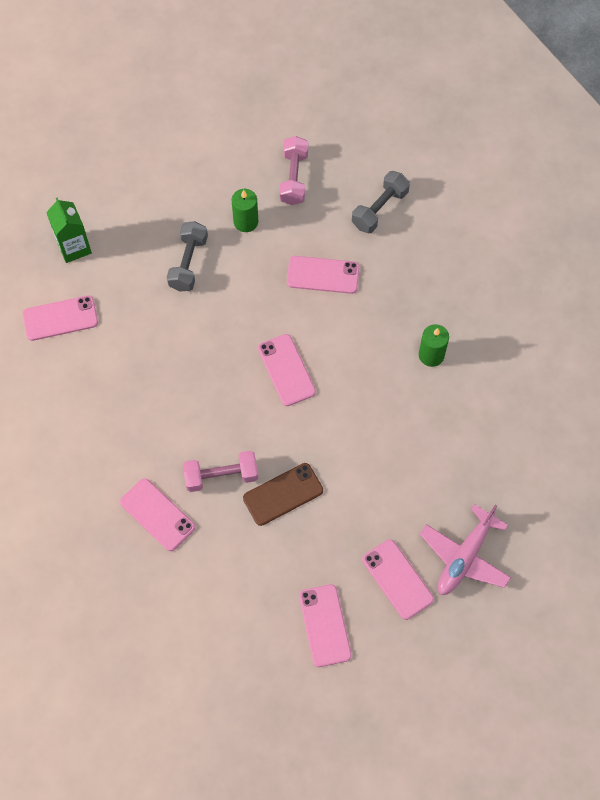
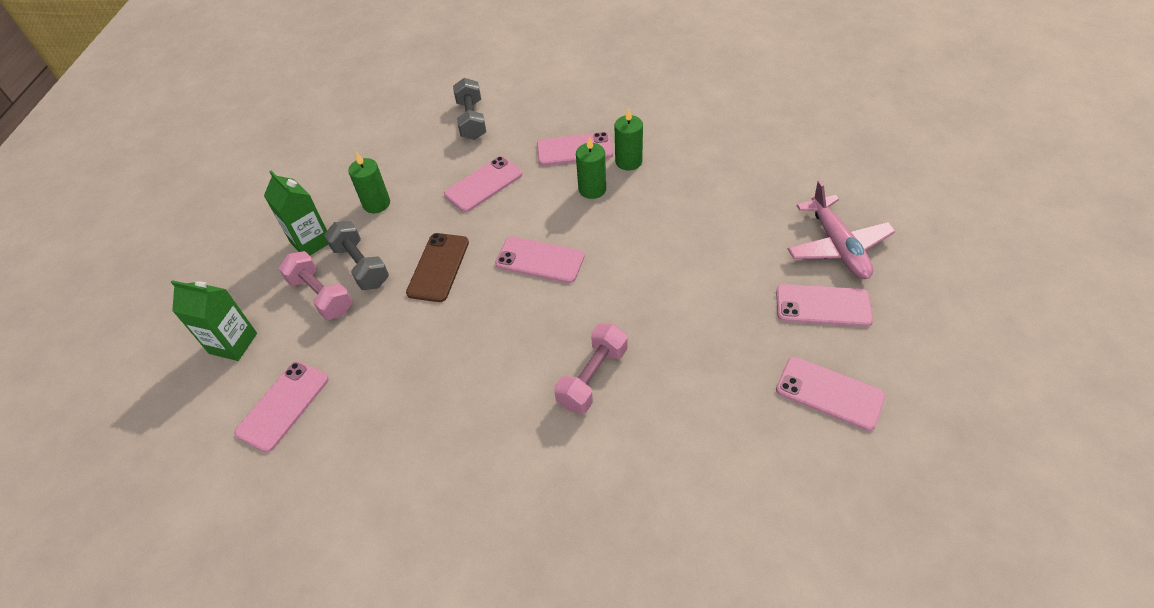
camera: 45 degrees left, 15 degrees down
(157, 514) = (580, 464): pink phone -> pink phone (574, 150)
(180, 213) = (311, 242): none -> green carton
(283, 494) = (659, 339): brown phone -> brown phone (438, 267)
(294, 178) = (381, 152): pink dumbbell -> pink dumbbell (321, 295)
(381, 352) = (592, 189): none -> green candle

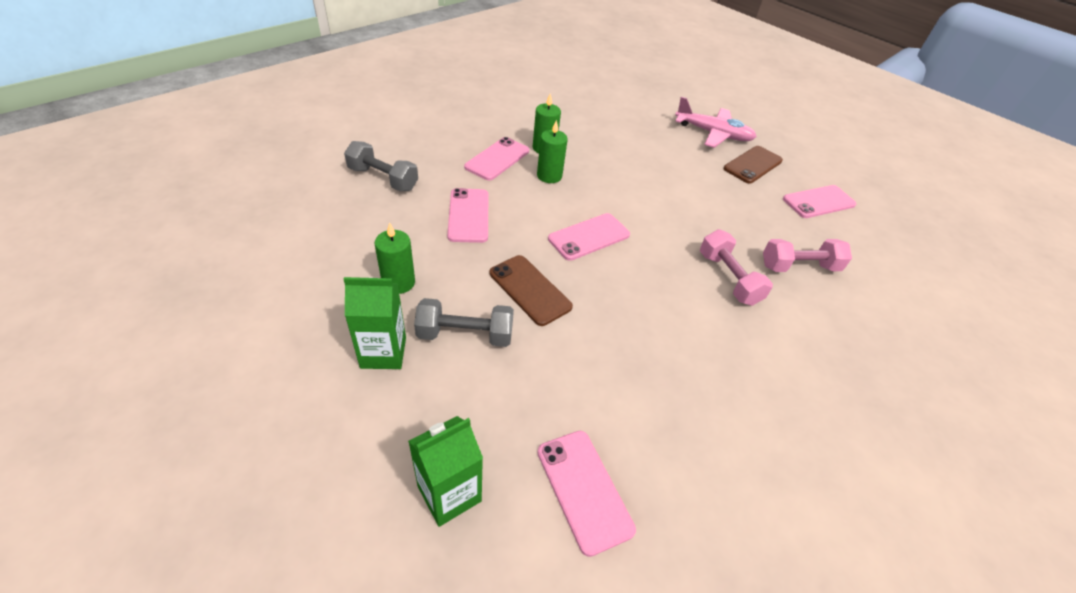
camera: 60 degrees left, 5 degrees down
(321, 295) = (468, 383): pink dumbbell -> pink dumbbell (799, 267)
(823, 305) = (752, 165): pink phone -> brown phone

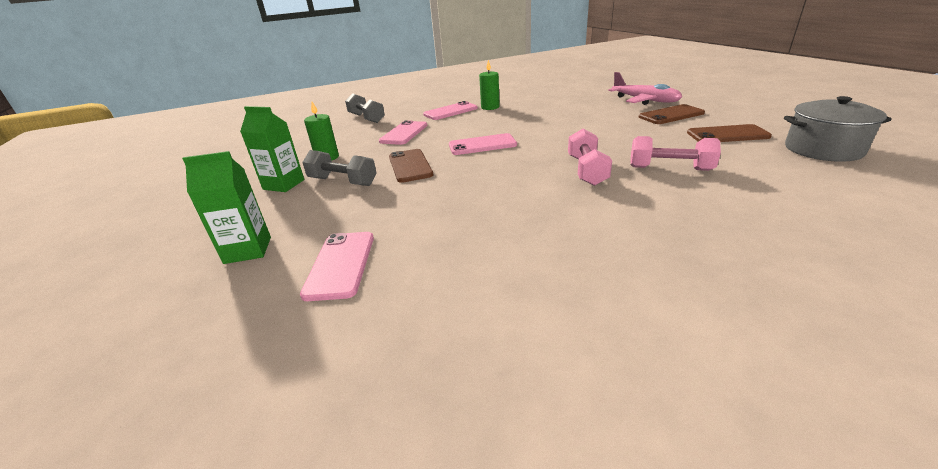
camera: 30 degrees right, 15 degrees down
(549, 176) = (481, 118): green candle -> none
(818, 202) = (727, 135): pink phone -> brown phone
(900, 224) = (823, 149): none -> grey pot

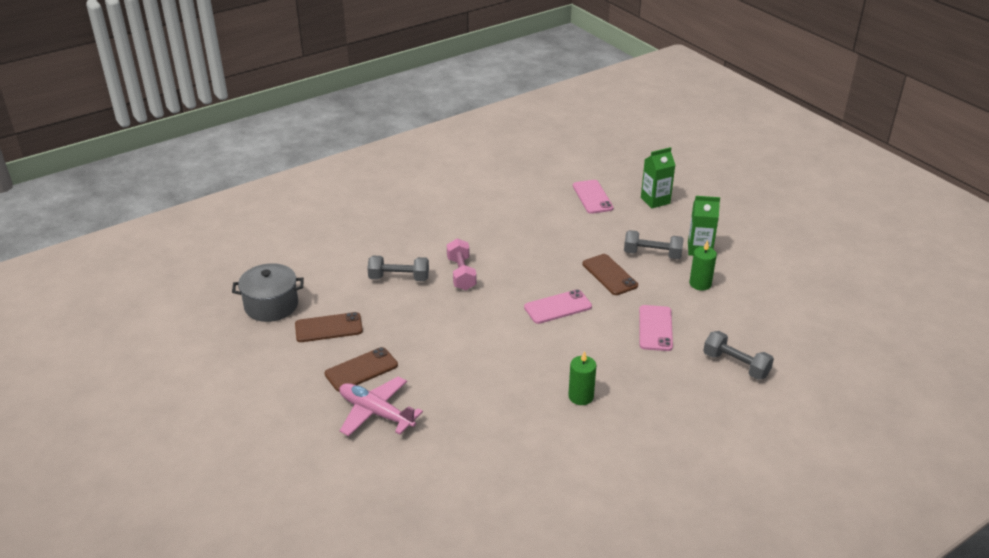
camera: 165 degrees right, 5 degrees up
(450, 111) = (630, 384): pink phone -> none
(670, 168) = (399, 278): pink dumbbell -> grey dumbbell

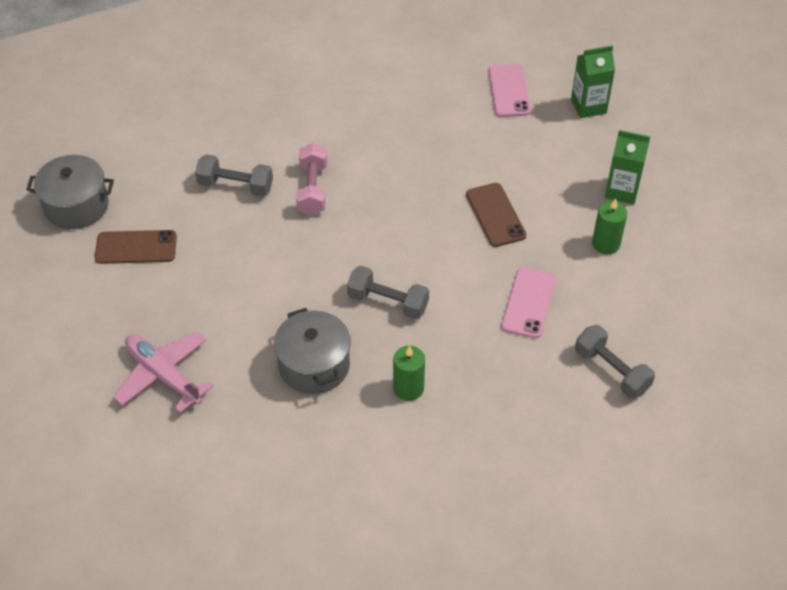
camera: 10 degrees right, 15 degrees up
(361, 370) = (160, 313): brown phone -> none
(499, 390) = (314, 365): none -> grey pot
(558, 307) = (417, 255): pink phone -> none
(652, 254) = (559, 190): grey dumbbell -> grey dumbbell (388, 302)

